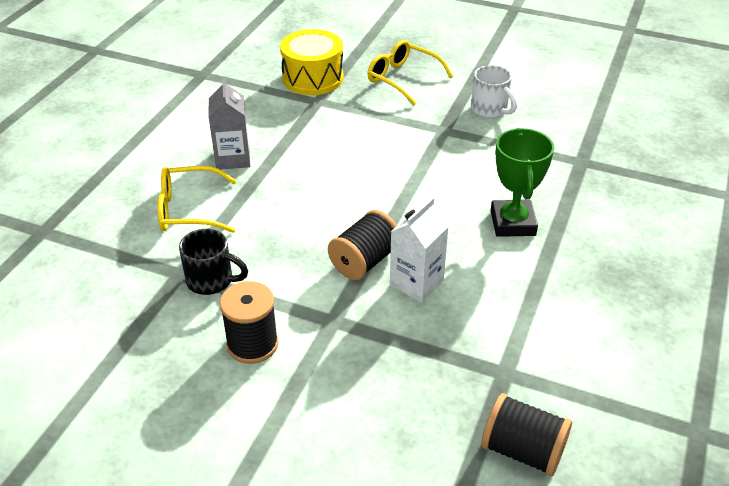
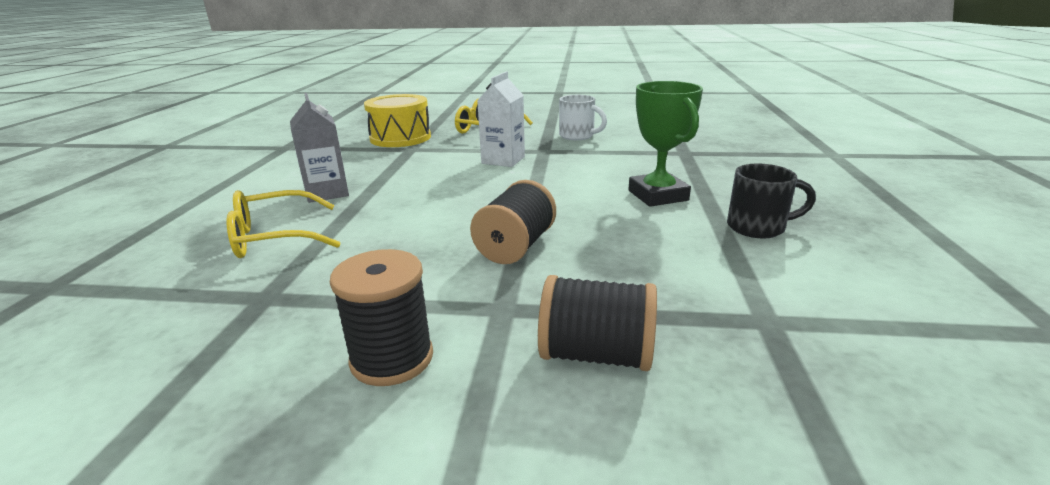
camera: 15 degrees left, 15 degrees down
(211, 280) = (314, 297): black mug -> black mug (758, 227)
(416, 283) = (589, 255): white carton -> white carton (503, 160)
(522, 450) = (885, 412): black spool -> black spool (595, 354)

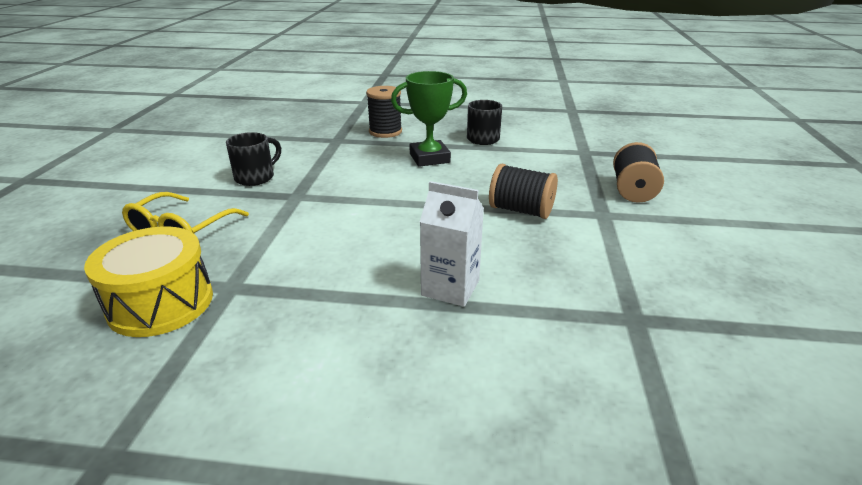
camera: 90 degrees left, 5 degrees up
(274, 237) = (522, 346): yellow glasses -> none
(327, 193) = (390, 334): grey carton -> none
(392, 358) = (671, 247): black spool -> black spool (385, 132)
(503, 160) = (317, 217): white carton -> white carton (450, 288)
(578, 136) = (256, 177): white mug -> black mug

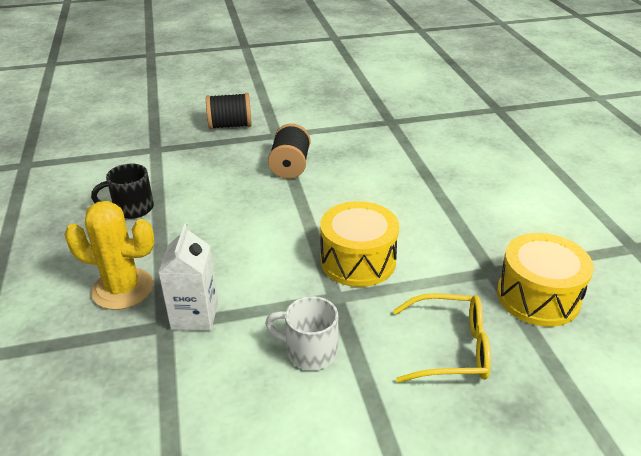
camera: 110 degrees left, 5 degrees up
(256, 177) = (309, 351): black mug -> white mug
(328, 215) = (358, 261): none -> yellow drum
(385, 132) = (123, 289): black spool -> yellow cactus
(429, 158) = (201, 233): green trophy -> none
(450, 288) = (411, 178): white carton -> white carton (195, 315)

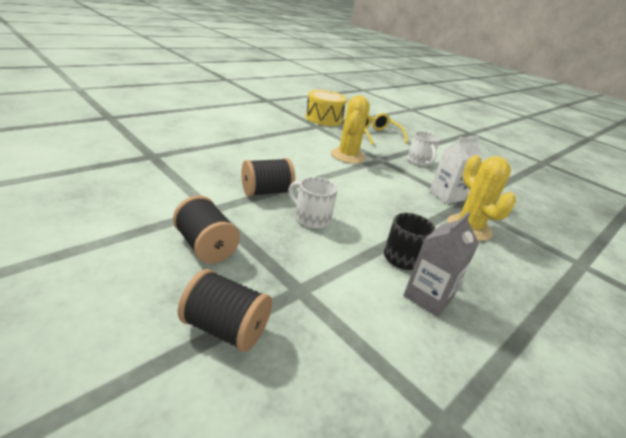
camera: 125 degrees left, 5 degrees down
(88, 200) = (428, 297): none -> grey carton
(154, 120) = (225, 328): none -> black spool
(229, 178) = (311, 218): none -> white mug
(358, 261) = (347, 156): yellow drum -> yellow cactus

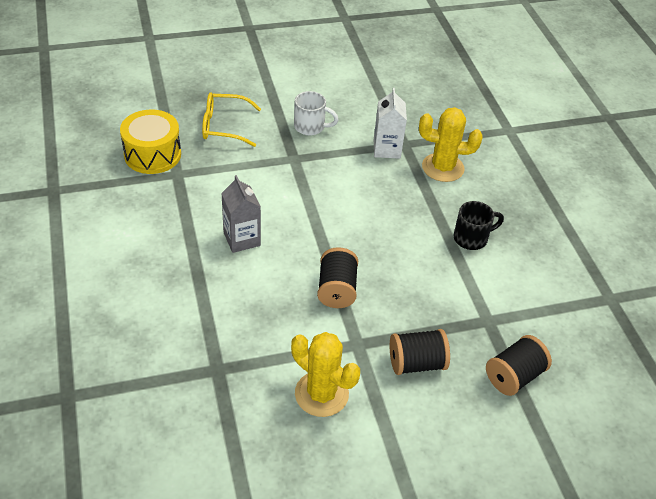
camera: 60 degrees left, 15 degrees up
(311, 218) = (395, 273): white mug -> none
(347, 156) = (276, 184): yellow cactus -> yellow cactus (321, 394)
(428, 297) = (516, 248): grey carton -> grey carton (242, 239)

